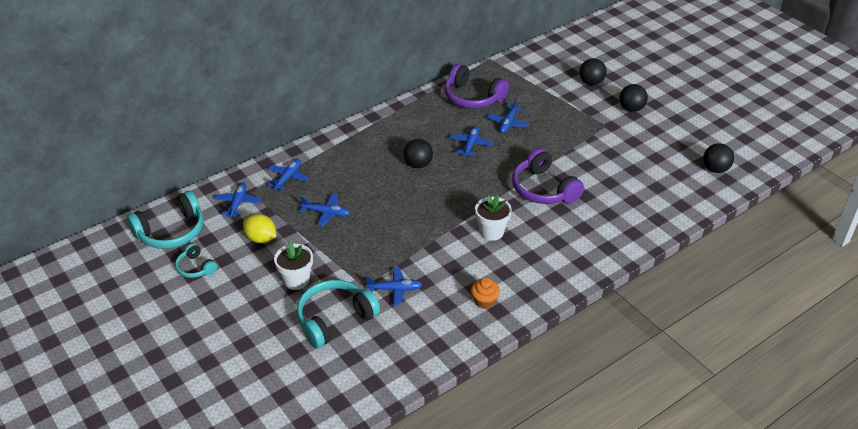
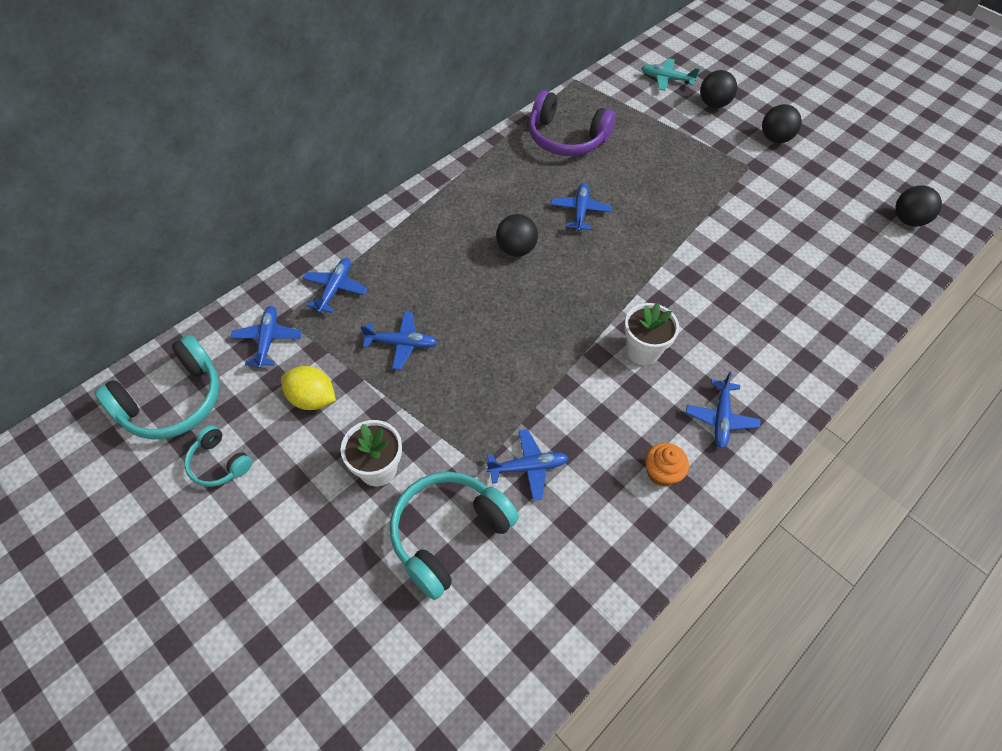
camera: 10 degrees left, 15 degrees up
(508, 123) = (622, 173): blue plane -> blue plane (720, 418)
(543, 189) = (695, 272): purple headphones -> none
(560, 63) = (666, 79): none -> turquoise plane

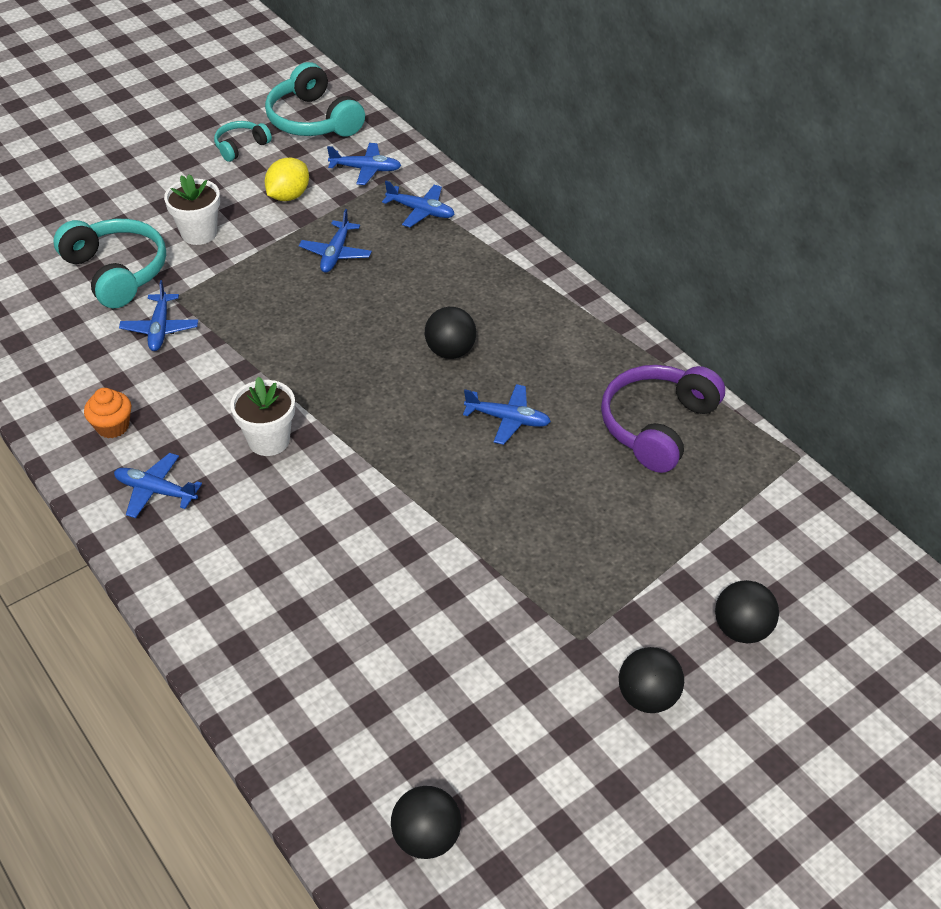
camera: 100 degrees right, 10 degrees down
(666, 79) = (809, 577): turquoise plane -> none

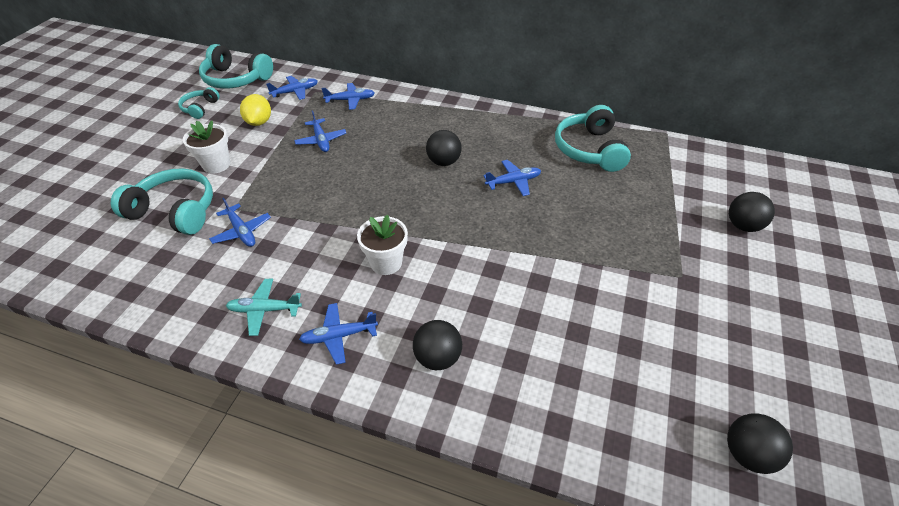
camera: 35 degrees left, 0 degrees up
(112, 426) = (264, 310): orange cupcake -> turquoise plane
(648, 697) = (747, 287): black ball -> black ball (437, 357)
(657, 426) = (589, 149): purple headphones -> turquoise headphones

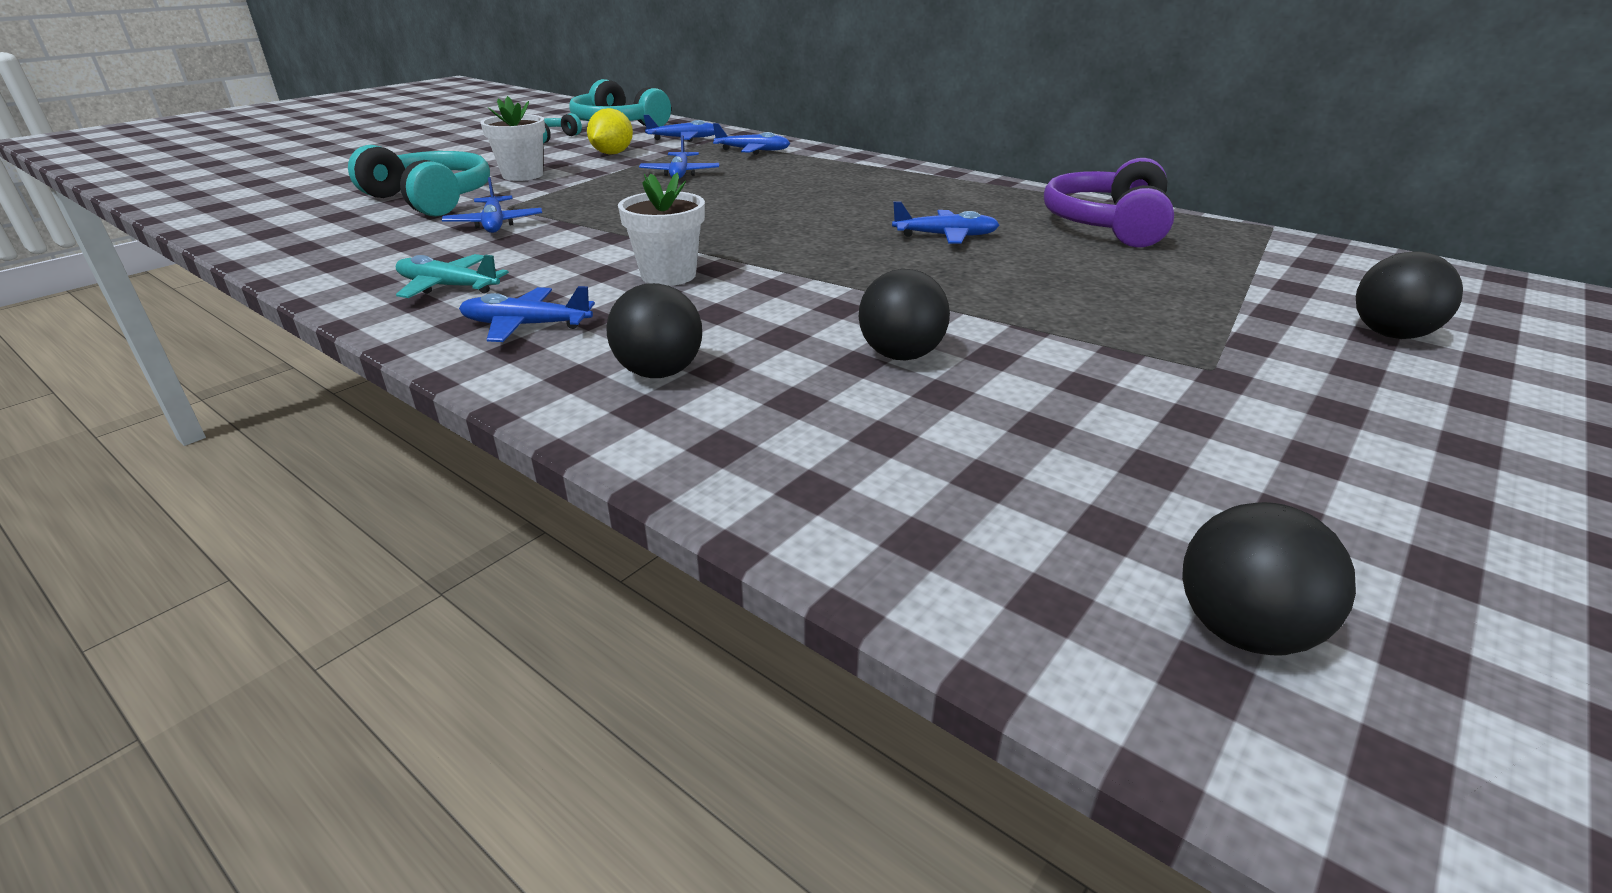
camera: 20 degrees right, 15 degrees down
(443, 162) = (844, 208): black ball -> black ball (901, 355)
(589, 149) = (1108, 225): turquoise headphones -> purple headphones

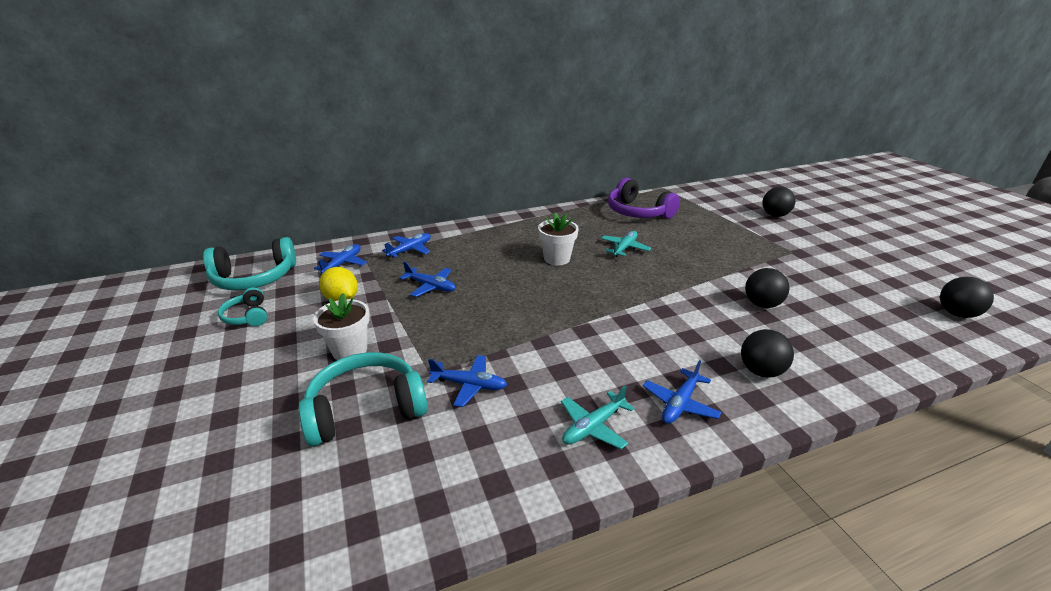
camera: 60 degrees left, 0 degrees up
(668, 275) = (627, 337): white flower pot -> white flower pot (557, 259)
(946, 236) = (624, 248): blue plane -> turquoise plane

